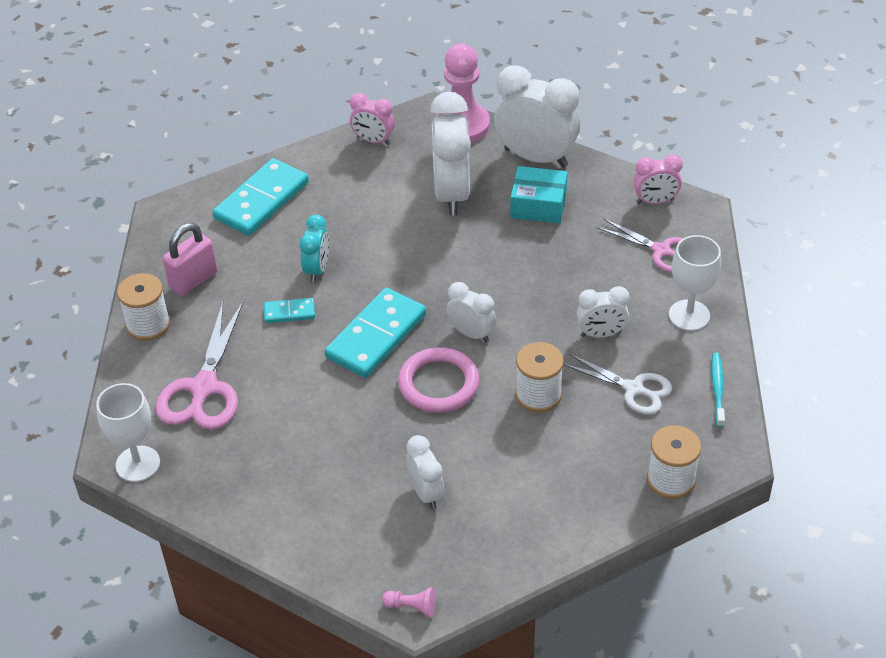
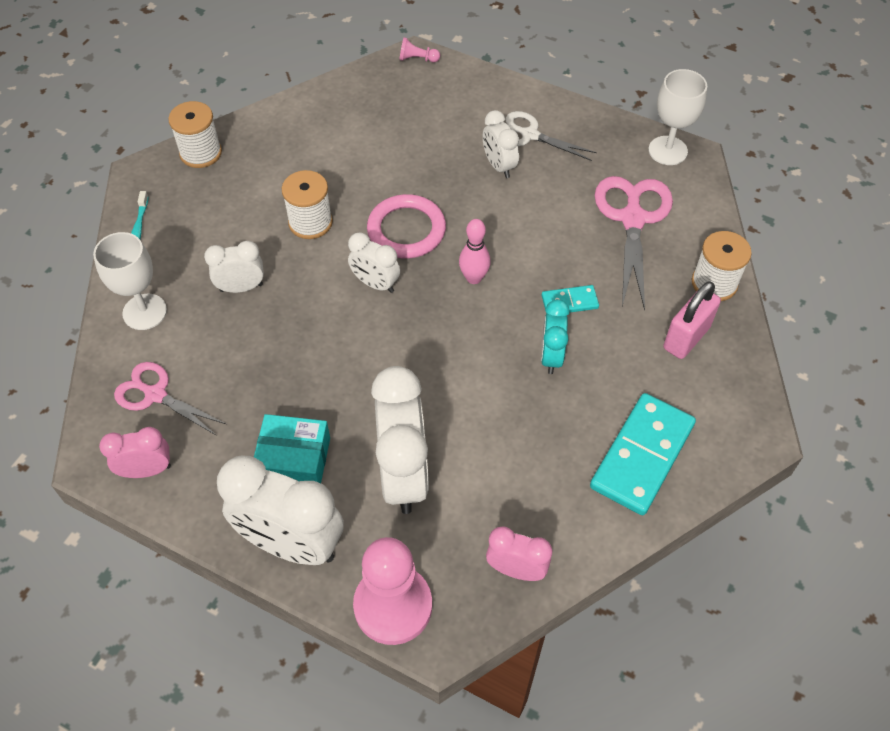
camera: 175 degrees right, 10 degrees up
(376, 336) = (474, 278): turquoise domino -> pink bowling pin
(426, 493) = (412, 136): white clock -> white clock (499, 166)
(633, 389) = (218, 231): white scissors -> white scissors (529, 135)

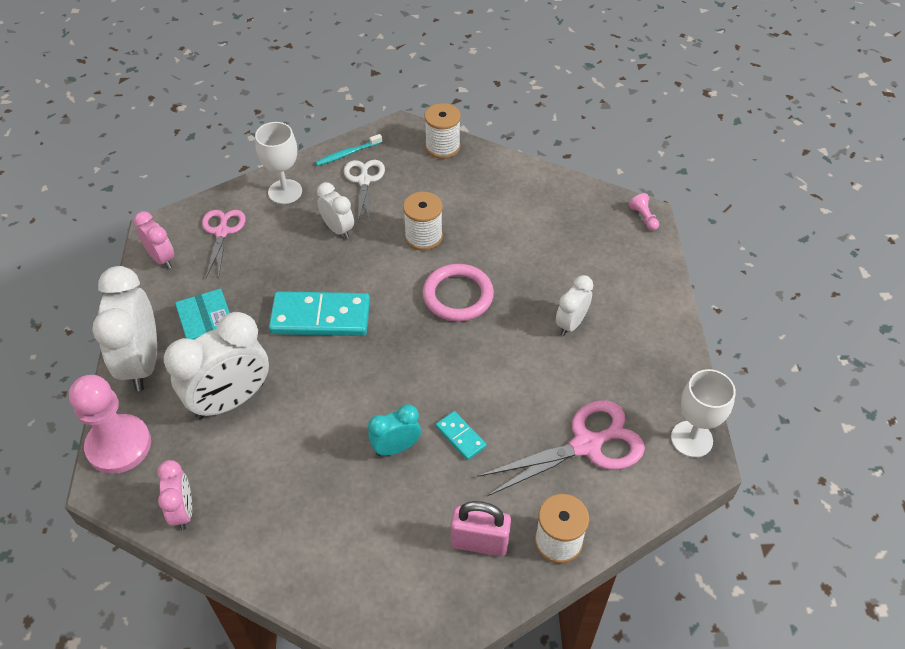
camera: 60 degrees right, 5 degrees down
(375, 284) = (392, 302): white clock -> none
(474, 278) = (440, 360): pink bowling pin -> none
(529, 135) = (623, 329): white scissors -> white scissors (364, 180)
(642, 456) = (334, 557): turquoise domino -> turquoise domino (320, 317)

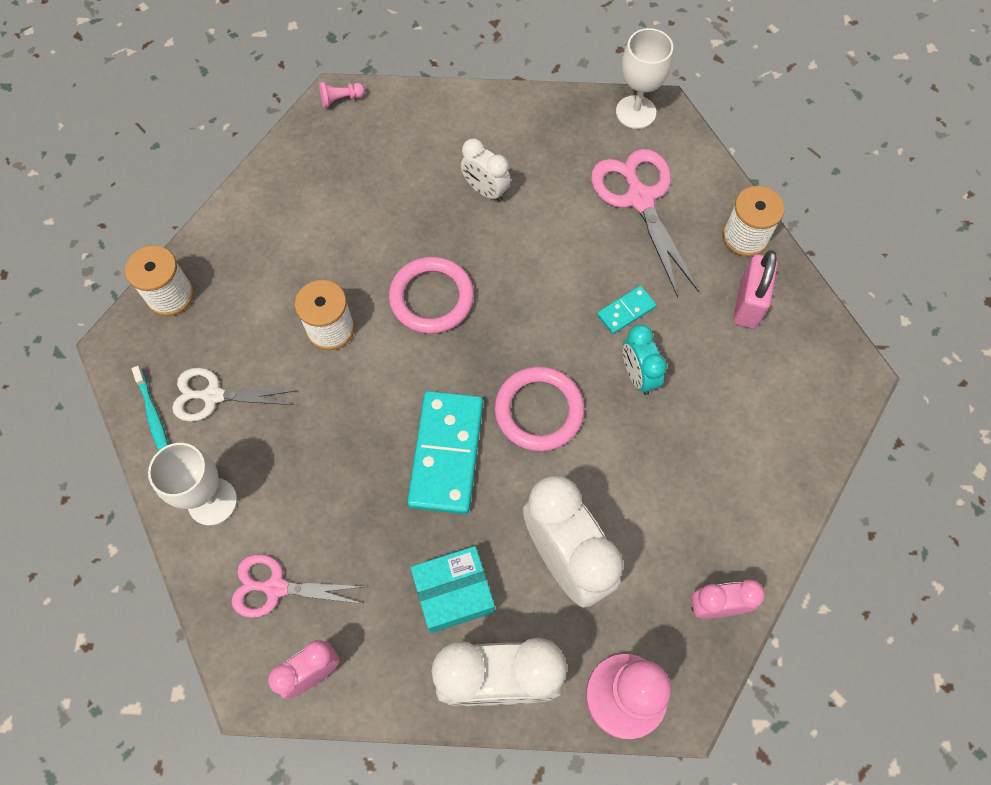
camera: 85 degrees left, 15 degrees up
(338, 229) = (299, 431): white clock -> none
(359, 375) = (539, 411): none -> pink ring

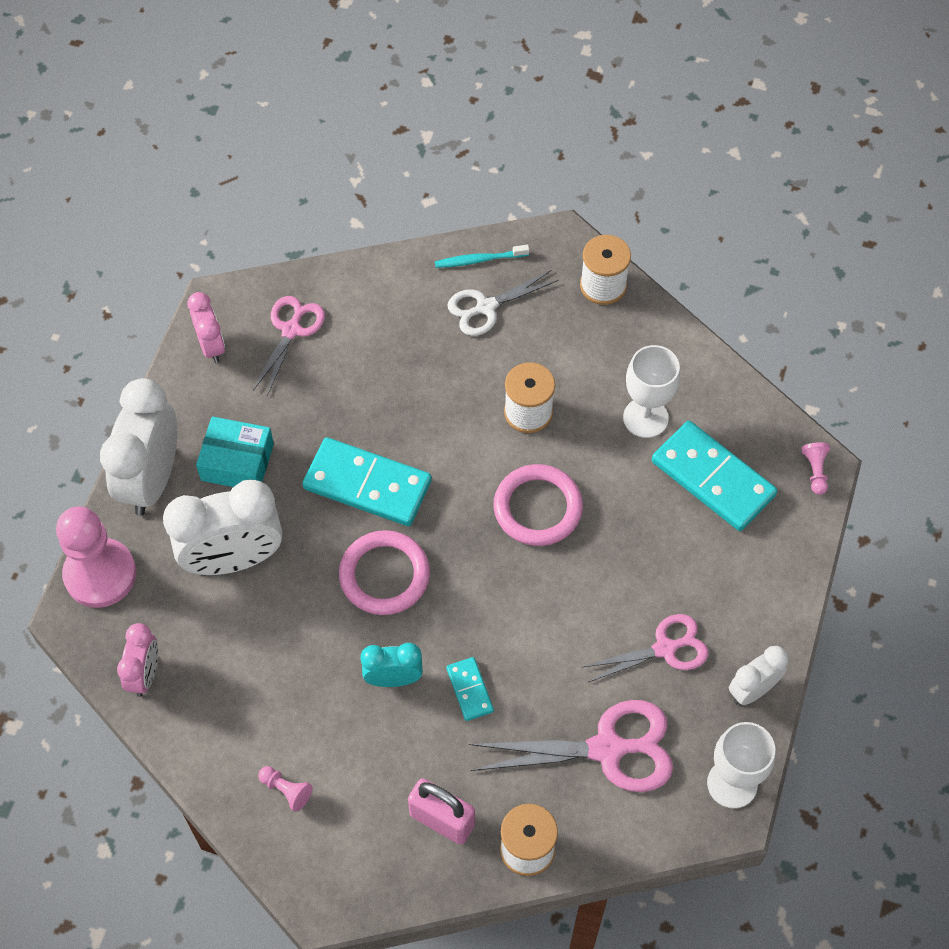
camera: 105 degrees right, 5 degrees down
(212, 501) = (384, 294): white goblet -> white goblet (645, 418)
(213, 395) = (486, 307): white scissors -> white scissors turned 135 degrees counterclockwise
(366, 170) = (712, 478): none -> turquoise domino
(453, 593) = (237, 462): turquoise box -> turquoise box turned 75 degrees counterclockwise
(485, 191) = (657, 589): white clock -> white clock (752, 690)
(538, 175) = (665, 649): none -> pink scissors
(774, 436) = (286, 790): none -> pink pawn

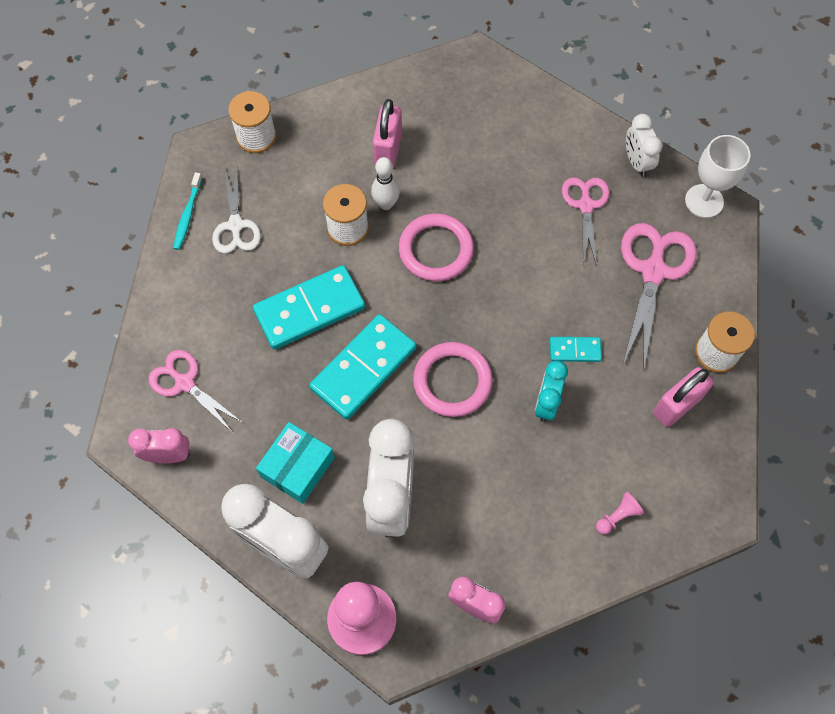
camera: 70 degrees left, 5 degrees up
(574, 439) = (386, 204): none -> white bowling pin
(645, 418) = (388, 150): white goblet -> pink padlock
(712, 478) = (458, 125): turquoise domino -> turquoise domino (309, 310)
(815, 471) = (478, 60): pink pawn -> none

